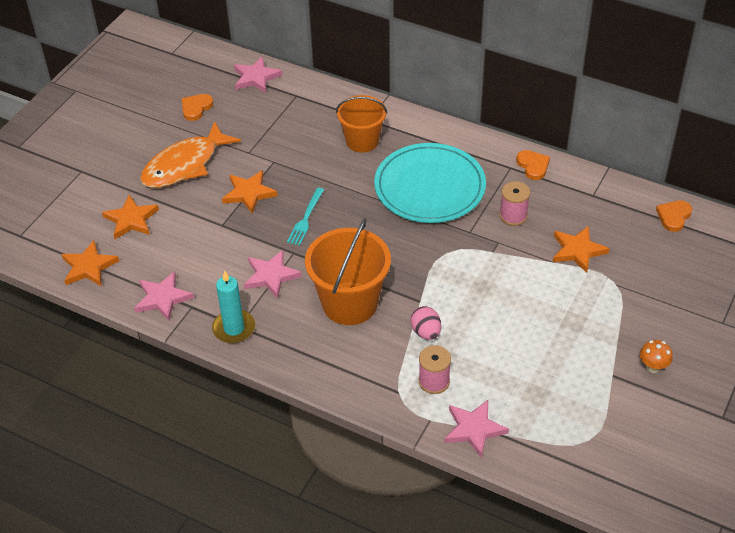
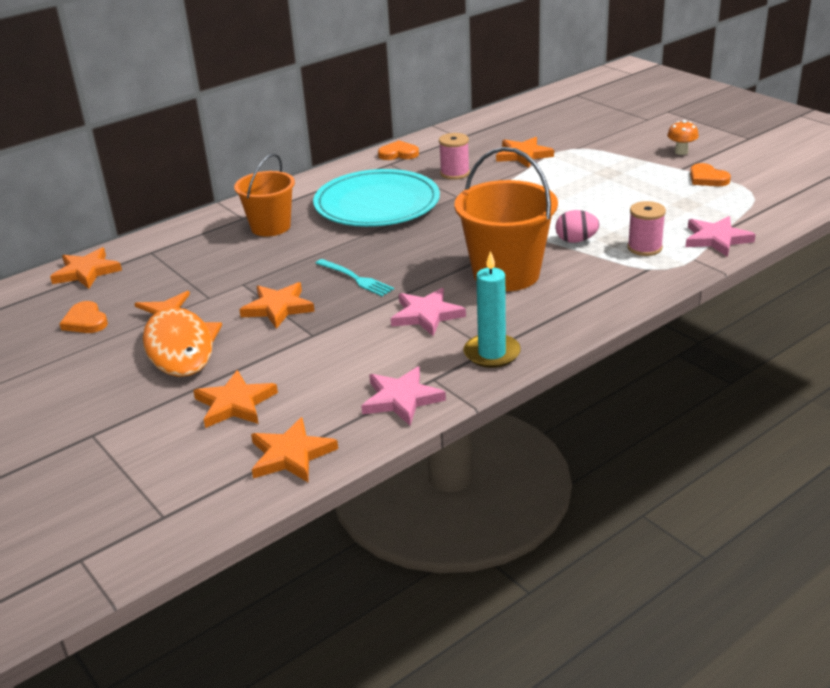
camera: 65 degrees left, 15 degrees down
(256, 77) = (86, 272): pink star -> orange star
(674, 216) = (515, 113): orange heart -> orange heart (707, 178)

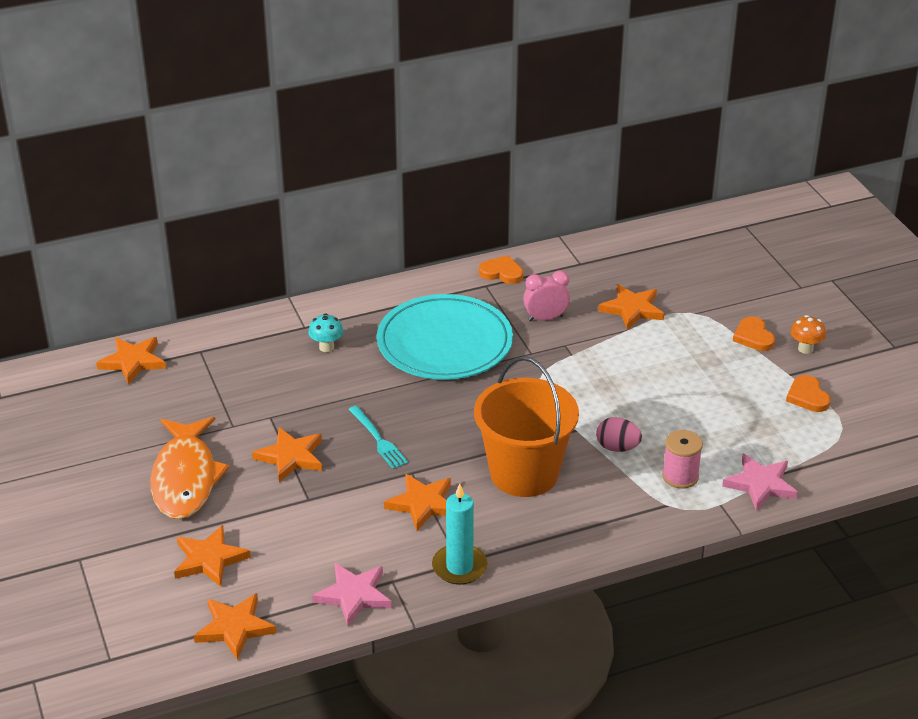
camera: 15 degrees right, 5 degrees up
(85, 321) = (113, 425): orange heart -> orange heart (753, 337)
(270, 227) = (326, 347): orange bucket -> turquoise mushroom
(426, 315) = (423, 504): pink star -> orange star
(455, 173) = (545, 318): pink spool -> pink clock

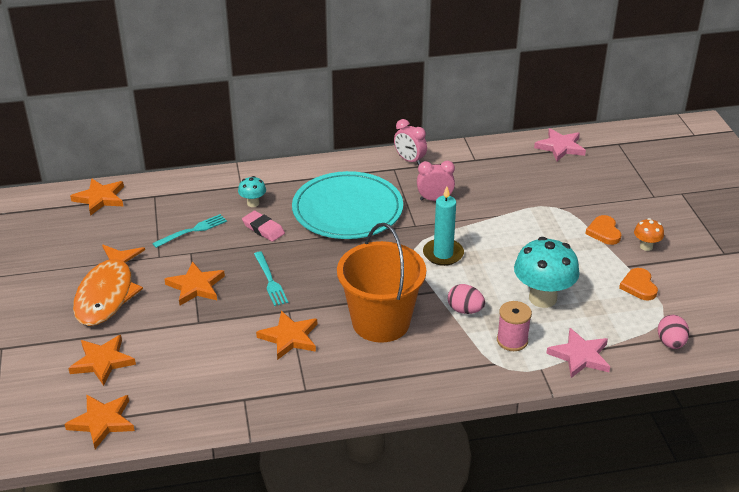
camera: 10 degrees right, 0 degrees up
(264, 389) = (193, 230): none -> turquoise fork
(349, 378) = (263, 229): none -> pink eraser
(354, 595) = (208, 407): pink star -> pink star (560, 147)
(459, 567) = (303, 394): turquoise candle -> turquoise candle (443, 254)
(501, 272) = (409, 160): orange heart -> pink clock
(632, 309) = (508, 199): orange star -> none
(702, 423) = (542, 298): none -> turquoise mushroom
(857, 457) = (671, 343): none -> pink egg

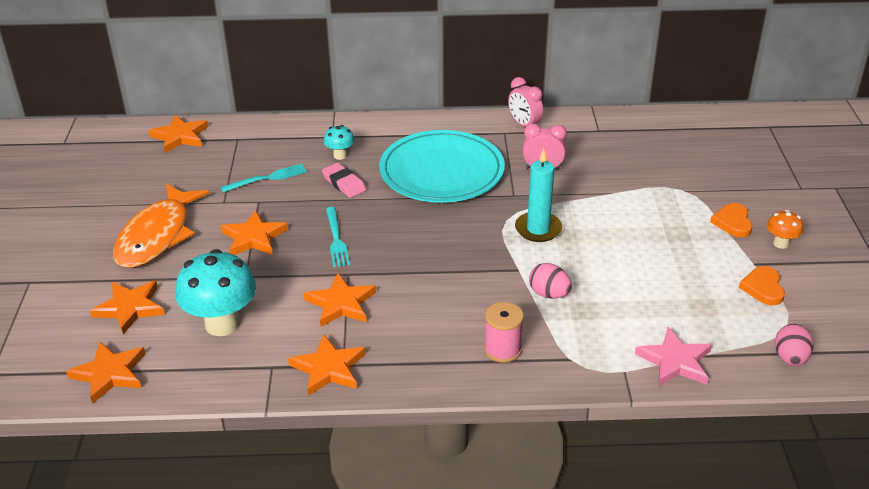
camera: 10 degrees right, 0 degrees up
(294, 395) = (328, 368): none -> orange star
(381, 322) = (448, 298): orange bucket -> none
(512, 340) = (597, 334): pink spool -> pink spool (502, 349)
(542, 298) = (644, 290): turquoise mushroom -> turquoise mushroom (222, 324)
(560, 147) = (700, 125): pink star -> none

